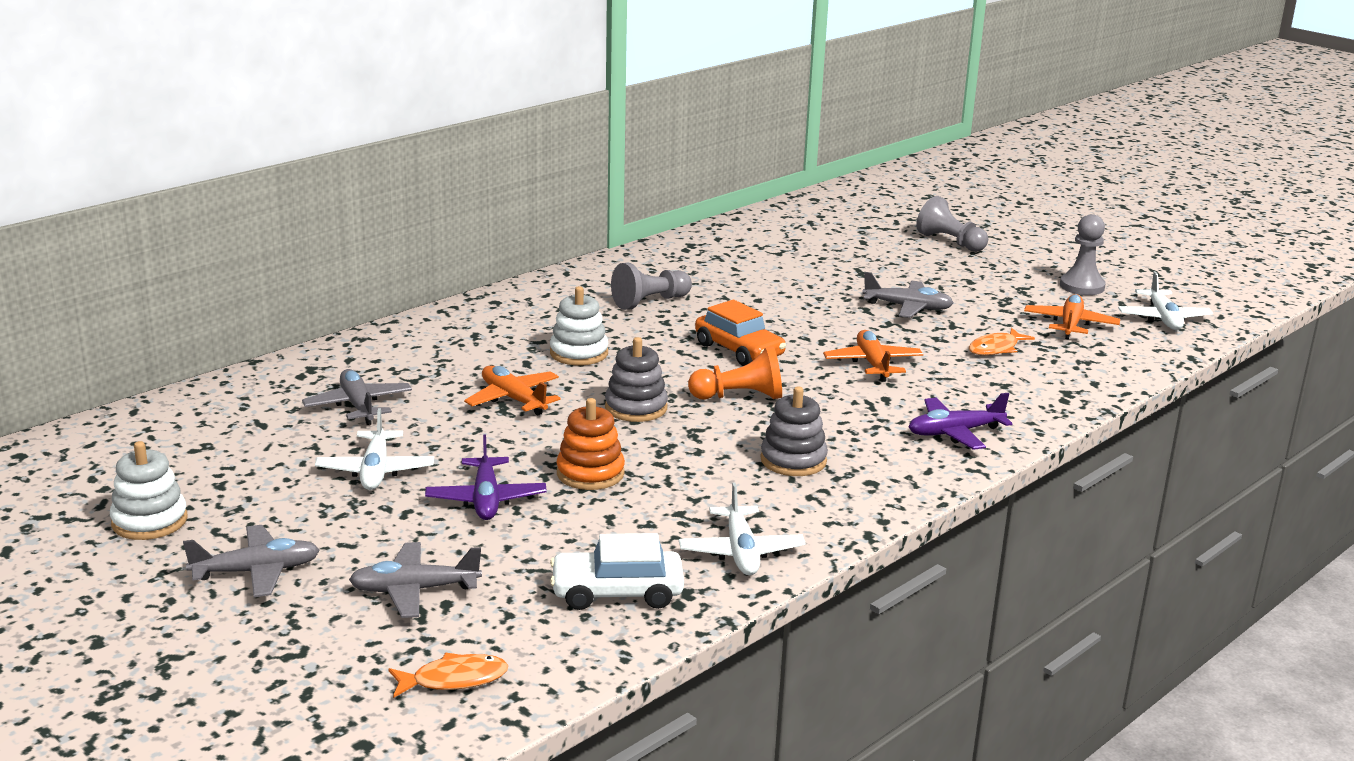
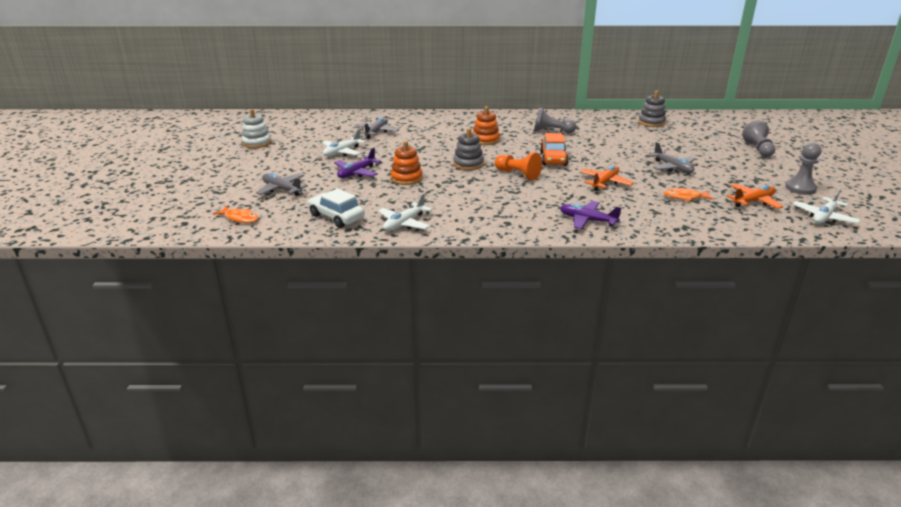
camera: 45 degrees right, 5 degrees up
(256, 572) = (254, 167): grey plane -> none
(513, 399) = (430, 147): orange plane -> none
(579, 353) = (485, 140): white stacking toy -> orange stacking toy
(793, 460) = (491, 203): grey stacking toy -> grey stacking toy (651, 122)

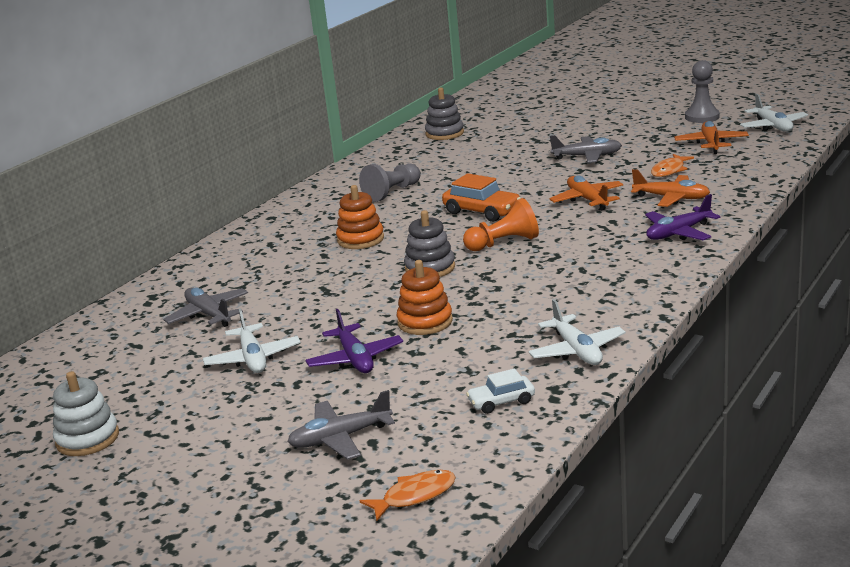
camera: 55 degrees left, 5 degrees down
(336, 217) = (501, 401): white car -> white car, size x0.61
(640, 207) = (671, 198): none -> orange plane
(758, 149) = (588, 107): grey pawn -> none

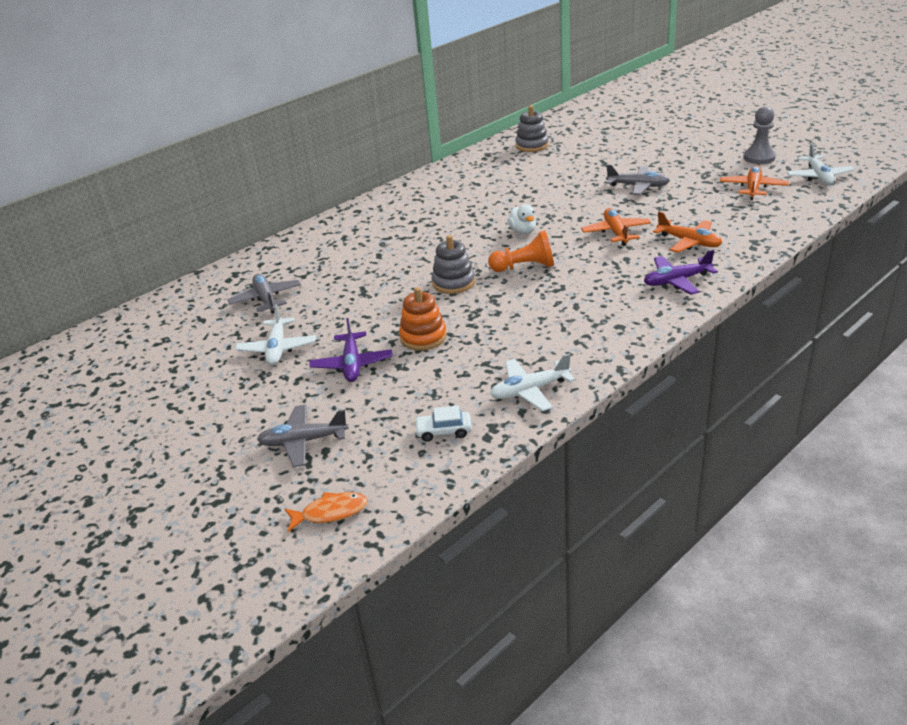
camera: 15 degrees right, 10 degrees up
(87, 439) = (126, 402): white stacking toy -> none
(360, 239) = (414, 244): orange stacking toy -> none
(392, 192) = (461, 200): grey pawn -> none
(482, 211) = (523, 231): orange car -> white duck
(576, 350) = (530, 390): white plane -> white plane turned 75 degrees clockwise
(669, 170) = (701, 212): orange fish -> none

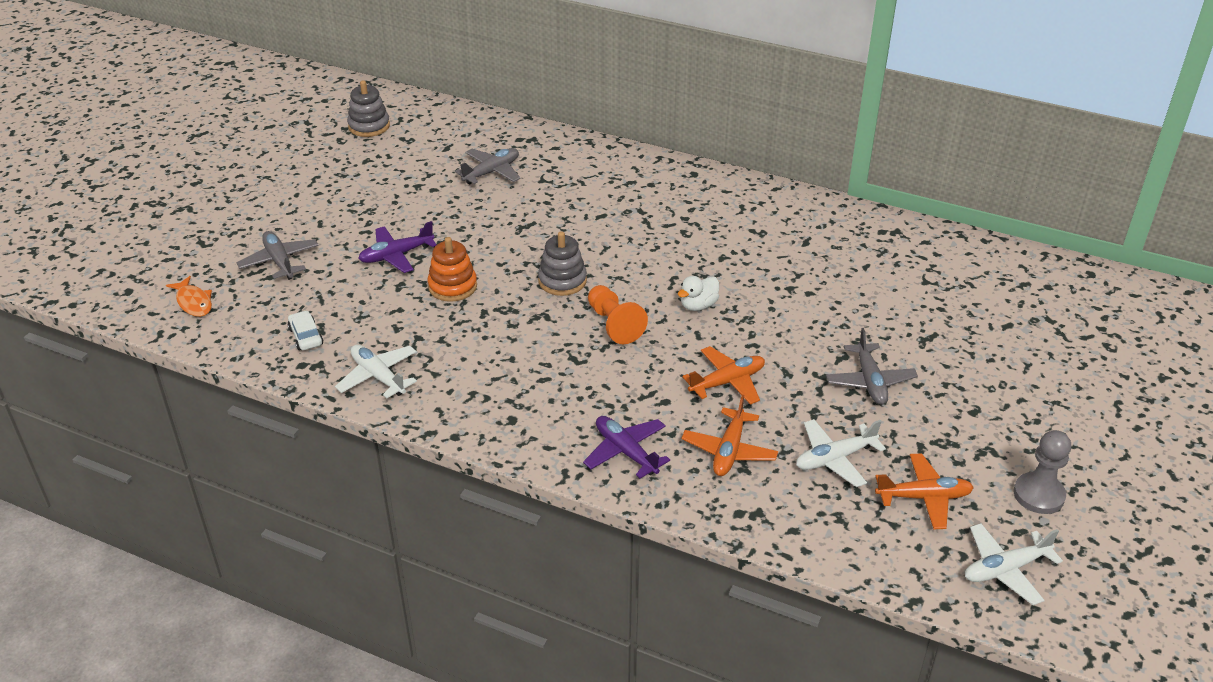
camera: 65 degrees right, 5 degrees up
(277, 348) = (411, 205): white plane -> white plane (835, 458)
(532, 145) = (945, 263): grey stacking toy -> grey stacking toy (369, 126)

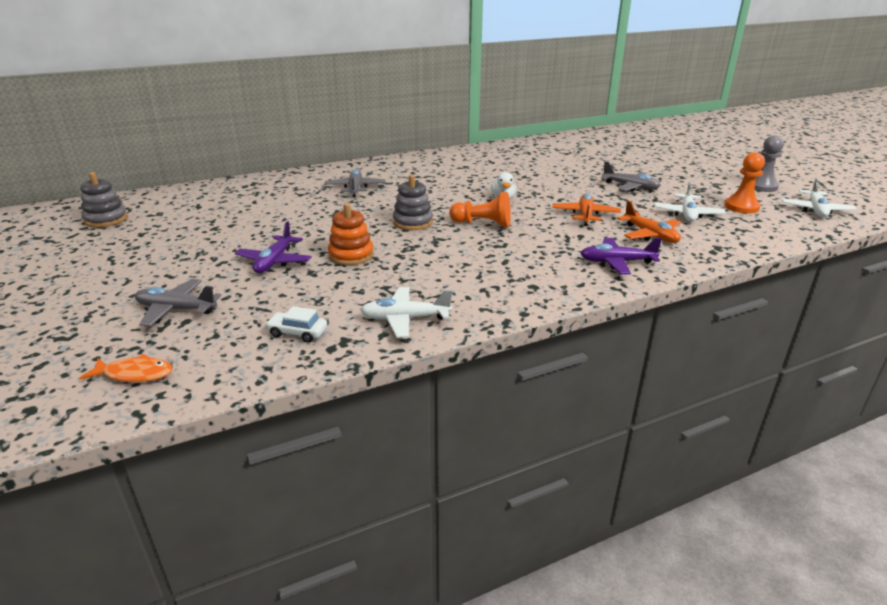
camera: 50 degrees left, 10 degrees down
(491, 172) = (257, 203): grey plane -> grey plane (355, 188)
(923, 497) = (741, 207): orange plane -> orange pawn

